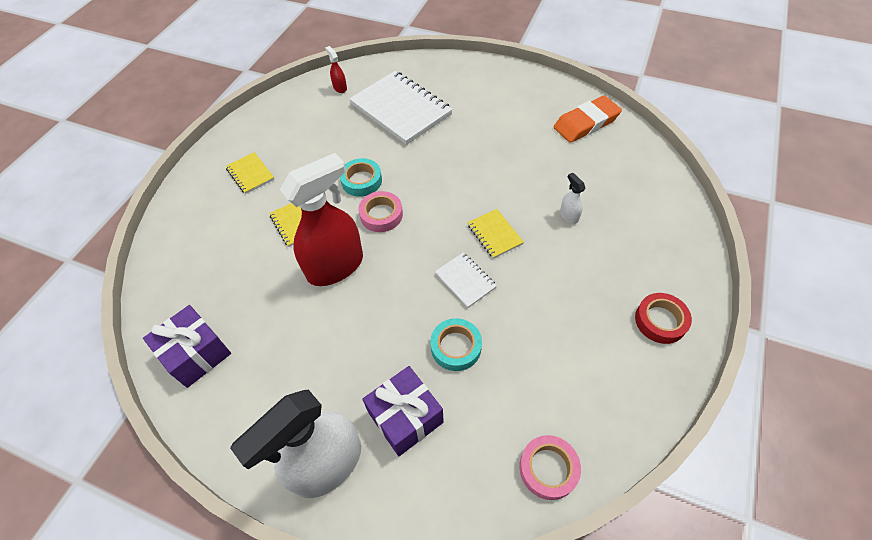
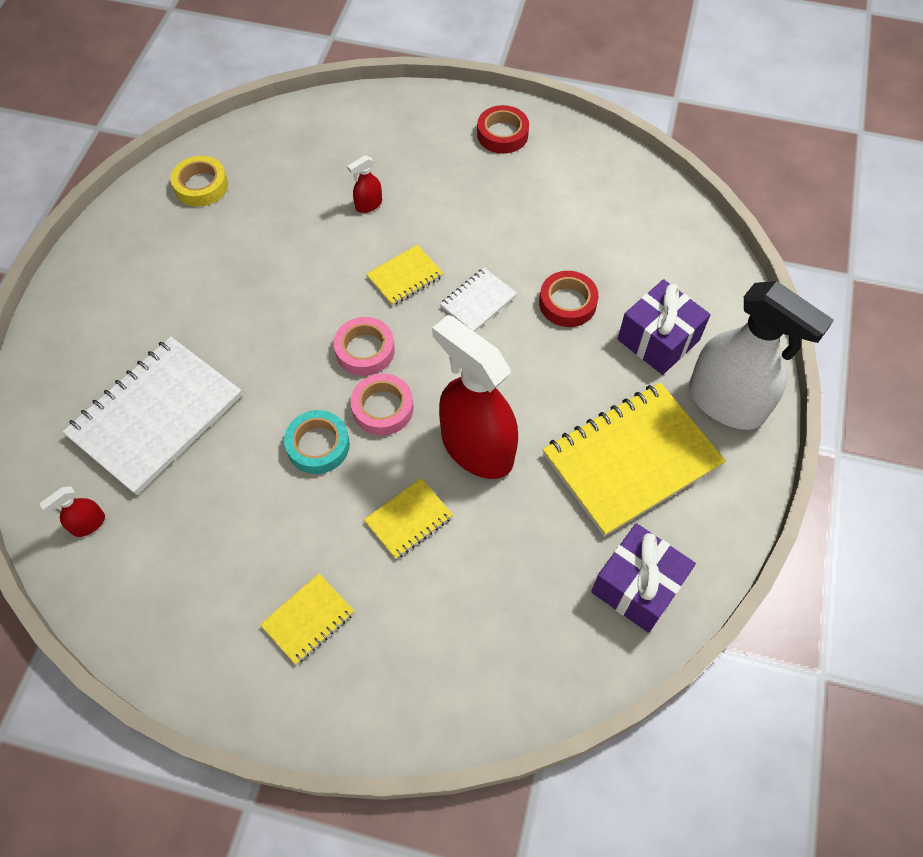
camera: 100 degrees left, 5 degrees up
(295, 370) = (631, 460): none -> yellow notebook
(456, 347) = (567, 303): turquoise tape -> red tape
(548, 468) = (675, 221): pink tape -> pink tape (365, 350)
(568, 216) = (368, 205): white spray bottle -> red spray bottle
(586, 123) = (201, 186): orange eraser -> yellow tape

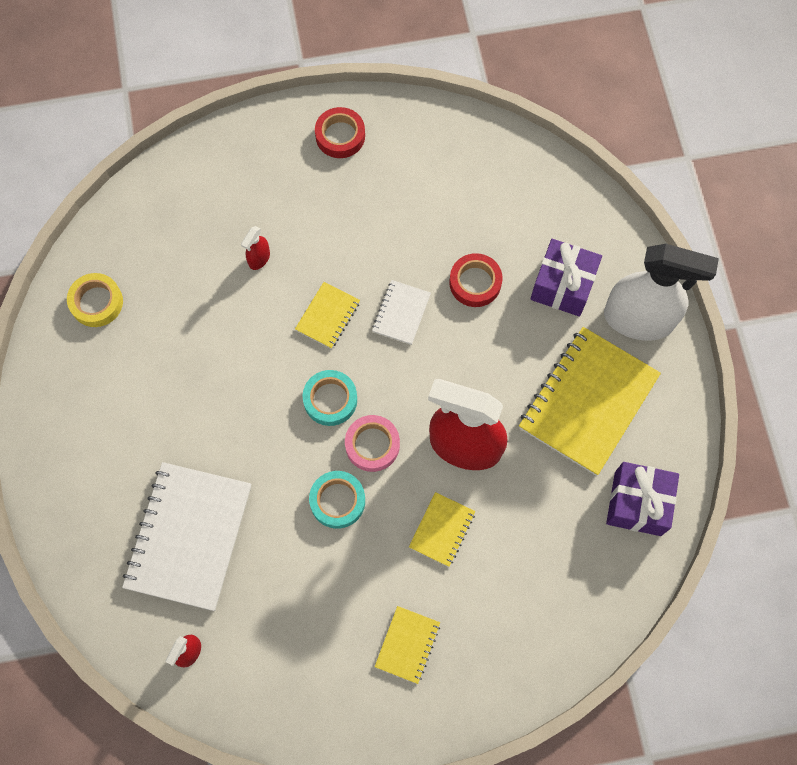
camera: 25 degrees left, 10 degrees up
(365, 350) = (330, 400): pink tape -> turquoise tape

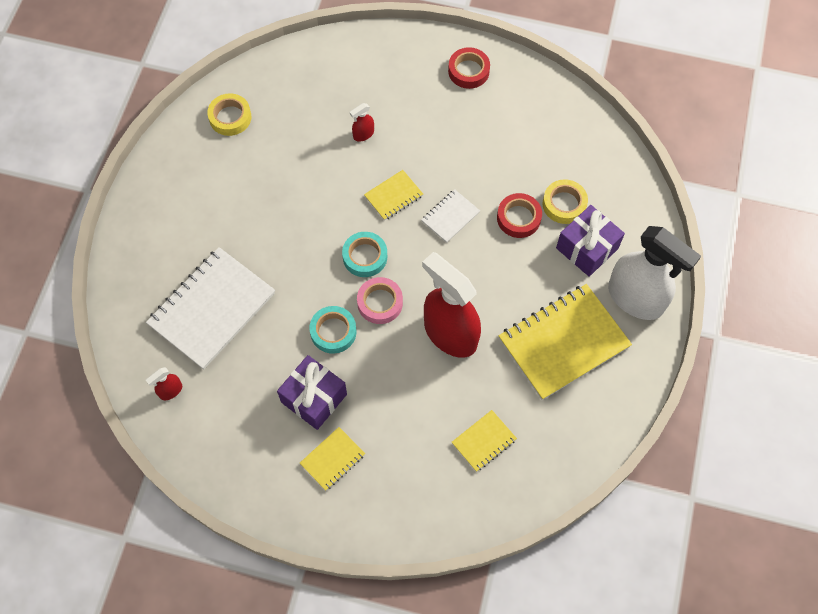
camera: 25 degrees right, 5 degrees down
(442, 530) = (401, 387): yellow notebook -> yellow notebook (483, 441)
(515, 246) = (564, 204): none -> yellow tape
(637, 503) = (565, 436): purple gift -> purple gift (314, 398)

